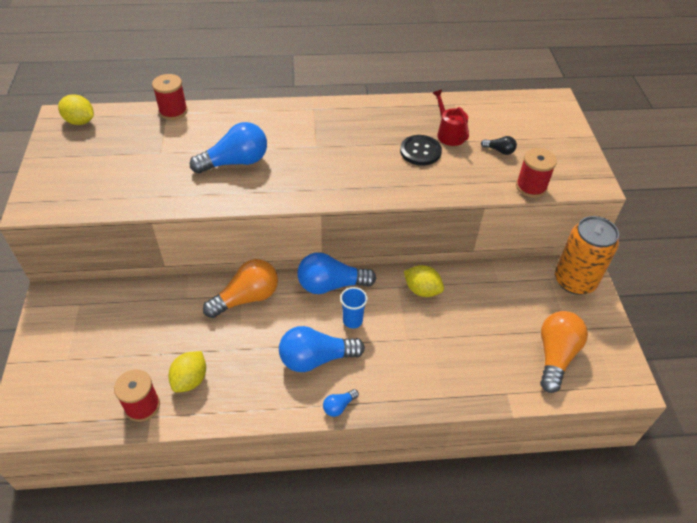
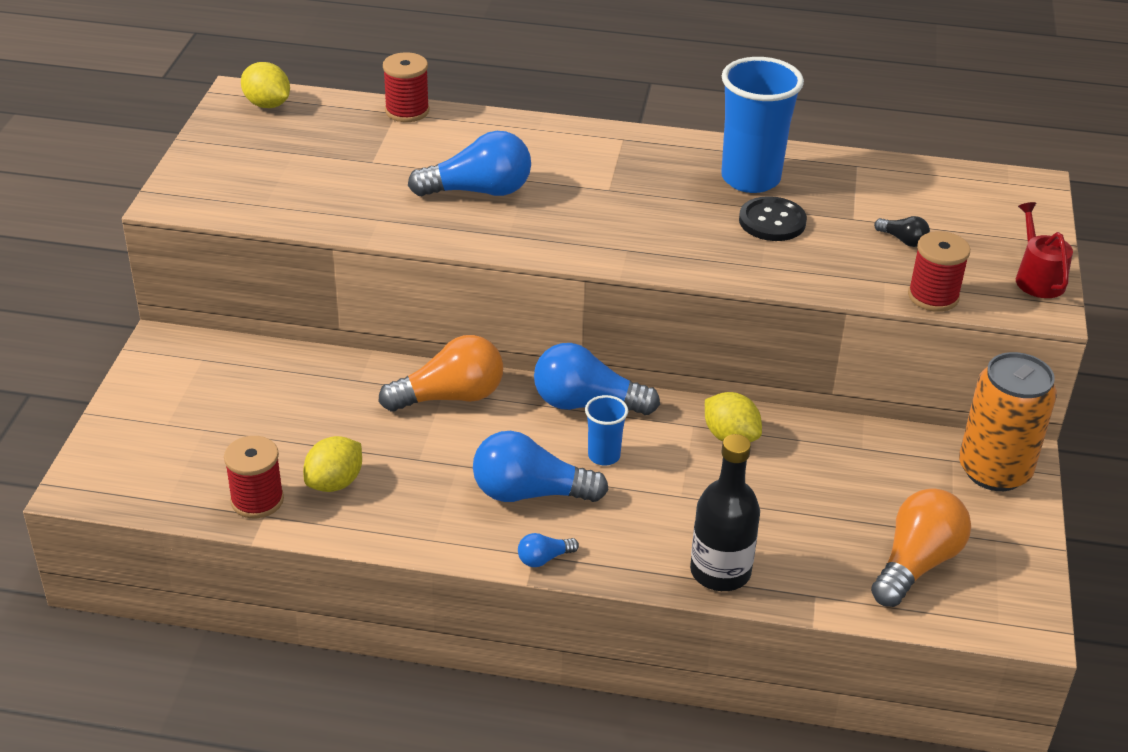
camera: 15 degrees right, 10 degrees down
(397, 124) = (750, 179): none -> blue cup
(447, 389) = (720, 571): none -> black bottle
(449, 134) = (829, 205): red watering can -> red watering can (1037, 278)

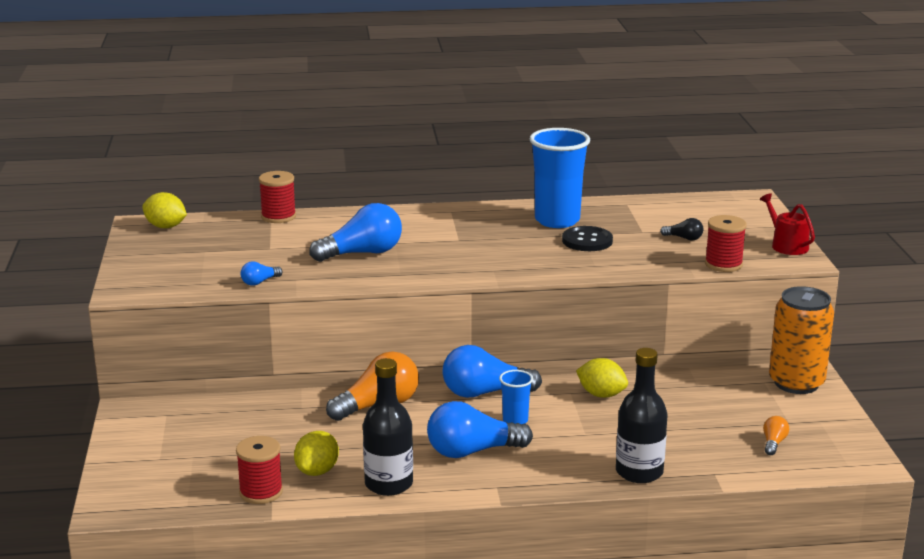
camera: 15 degrees left, 15 degrees down
(408, 521) = (388, 484): none -> black bottle
(544, 559) = (505, 487): blue light bulb -> blue light bulb (260, 282)
(916, 564) = (773, 443): orange light bulb -> orange light bulb, size x0.46

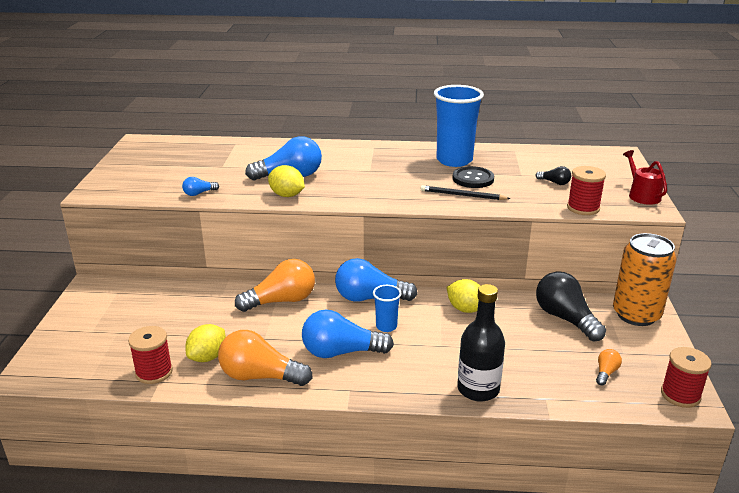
camera: 10 degrees right, 5 degrees up
(165, 227) = (156, 144): yellow lemon -> yellow lemon (287, 195)
(278, 217) = (241, 142): red spool -> red spool (680, 395)
(388, 484) = (260, 376): black bottle -> orange light bulb
(581, 260) = (462, 195): none -> black pencil
(718, 394) = (565, 319): none -> black light bulb

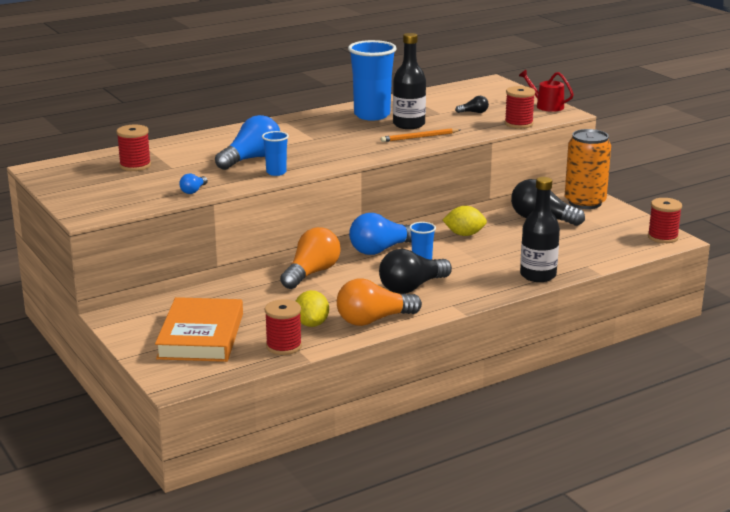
camera: 35 degrees left, 5 degrees down
(115, 332) = (201, 336): none -> orange book
(200, 157) = (135, 166): none -> red spool
(287, 195) = (276, 172): yellow lemon -> blue cup
(341, 352) = (412, 287): blue light bulb -> black light bulb
(462, 195) = (419, 137): black pencil -> orange pencil
(473, 179) = (409, 124): black button -> black bottle
(606, 373) = (606, 240): orange light bulb -> none

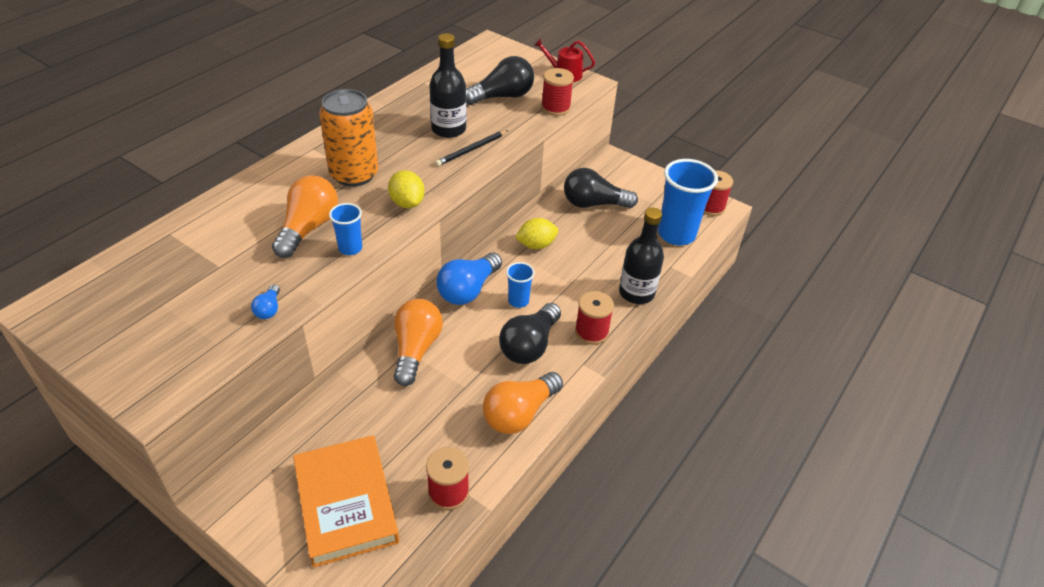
camera: 25 degrees left, 20 degrees up
(135, 166) = (170, 274): red spool -> red spool (591, 332)
(251, 159) = (308, 228): blue light bulb -> orange light bulb
(312, 324) = (459, 440): yellow lemon -> yellow lemon (407, 203)
(372, 115) = (401, 120): blue cup -> blue cup (676, 234)
(419, 137) = (471, 150): orange pencil -> black pencil
(474, 112) = (502, 96): black light bulb -> black light bulb, size x2.18
(585, 202) = (618, 171): orange can -> orange can (354, 174)

